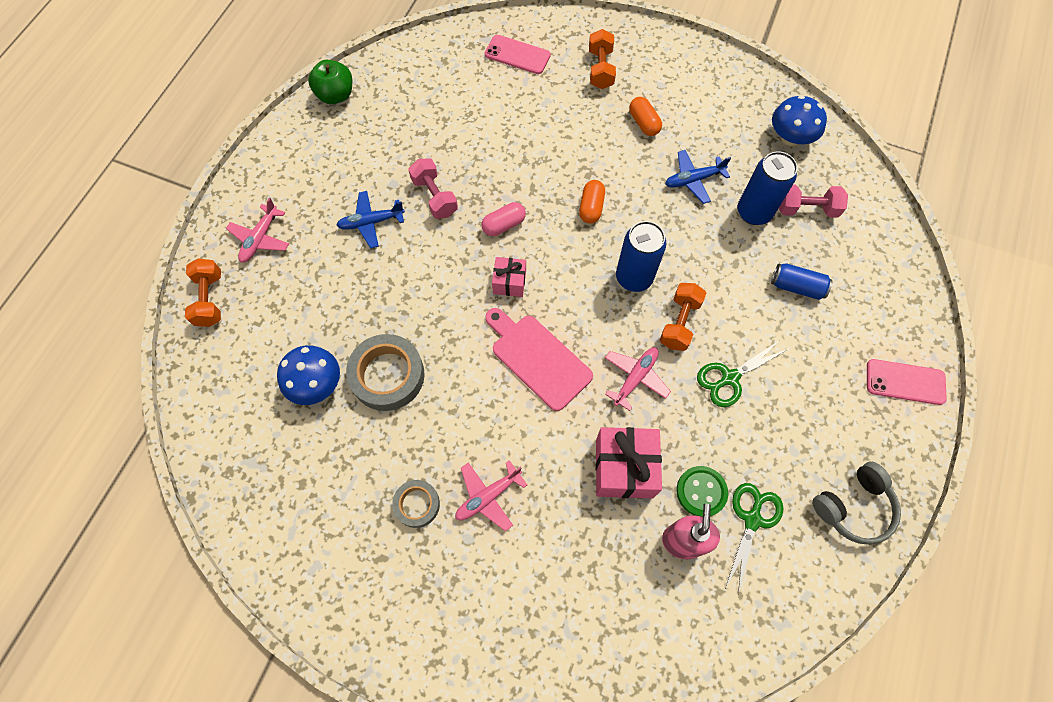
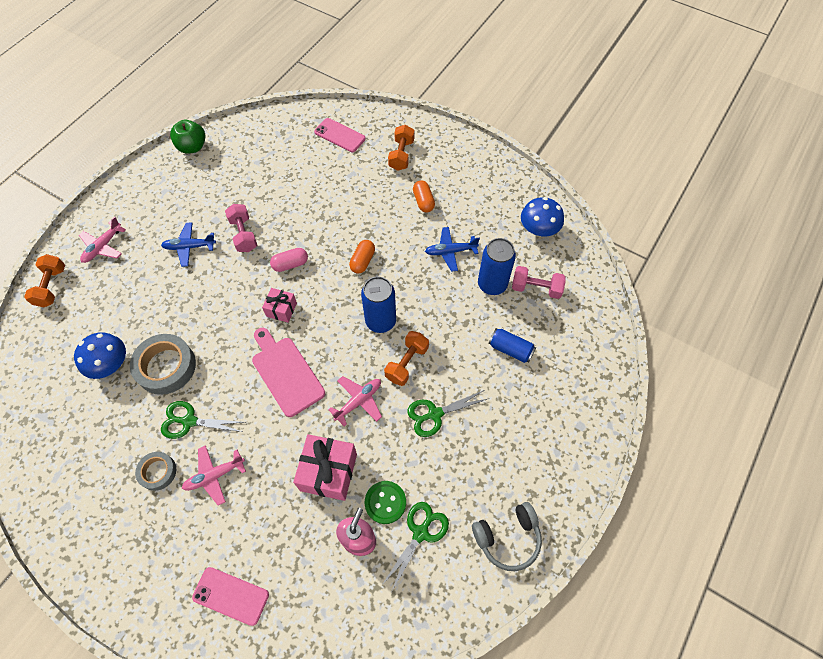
camera: 10 degrees right, 5 degrees down
(437, 437) = (189, 421): none -> green scissors
(905, 382) = (579, 442): pink phone -> pink phone (231, 596)

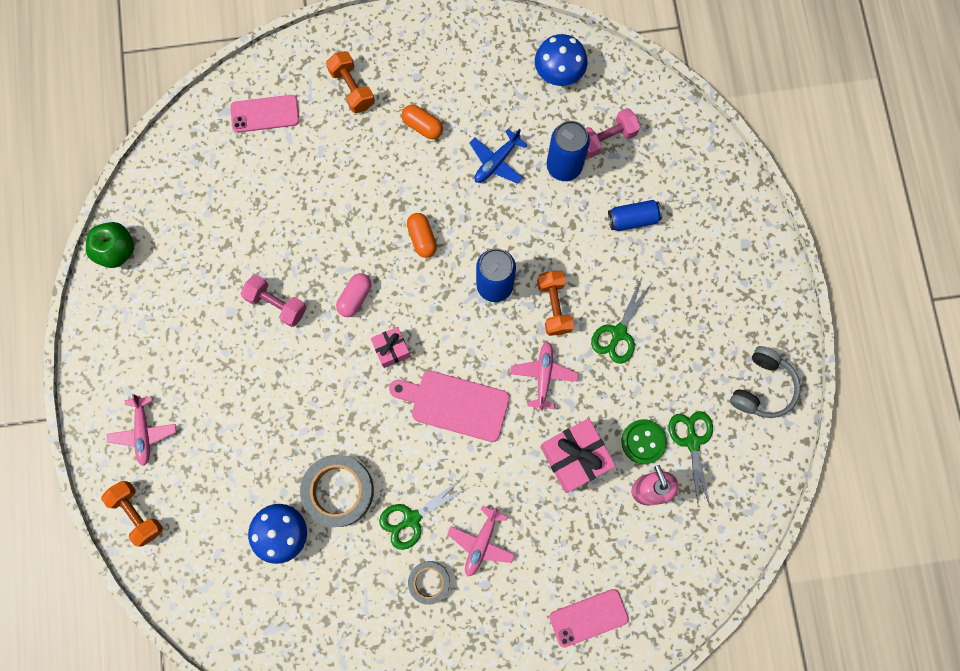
camera: 40 degrees left, 15 degrees up
(189, 247) = (235, 361): blue plane -> none

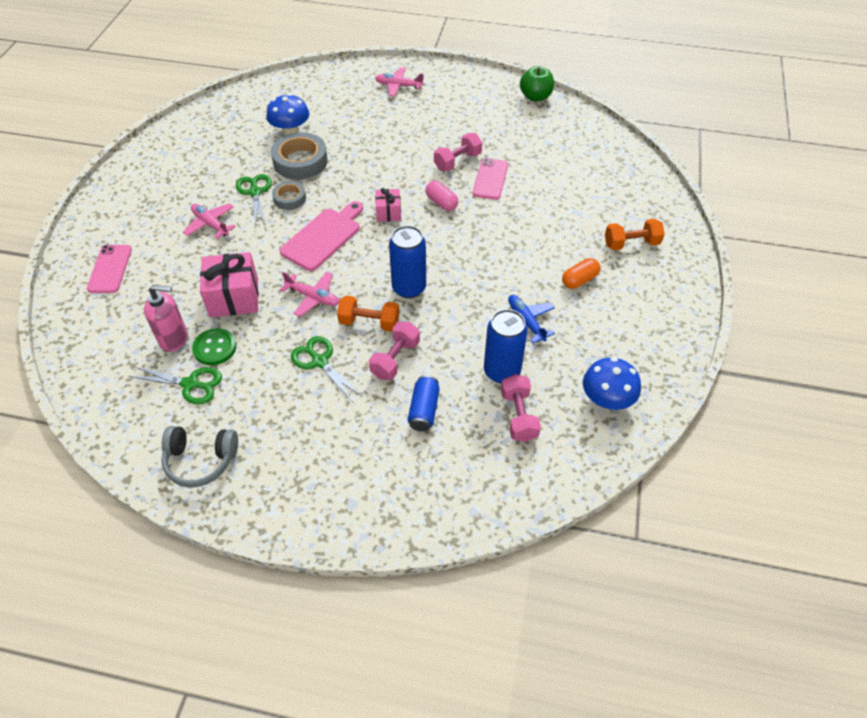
camera: 110 degrees right, 25 degrees down
(138, 513) = (347, 75): orange dumbbell -> none
(265, 114) = (622, 188): pink phone -> pink phone (490, 179)
(422, 238) = (473, 253): orange capsule -> none
(429, 582) = (205, 190): grey tape -> grey tape (289, 198)
(588, 265) = (395, 359): none -> pink dumbbell
(762, 387) = (200, 460): grey headphones -> grey headphones turned 45 degrees counterclockwise

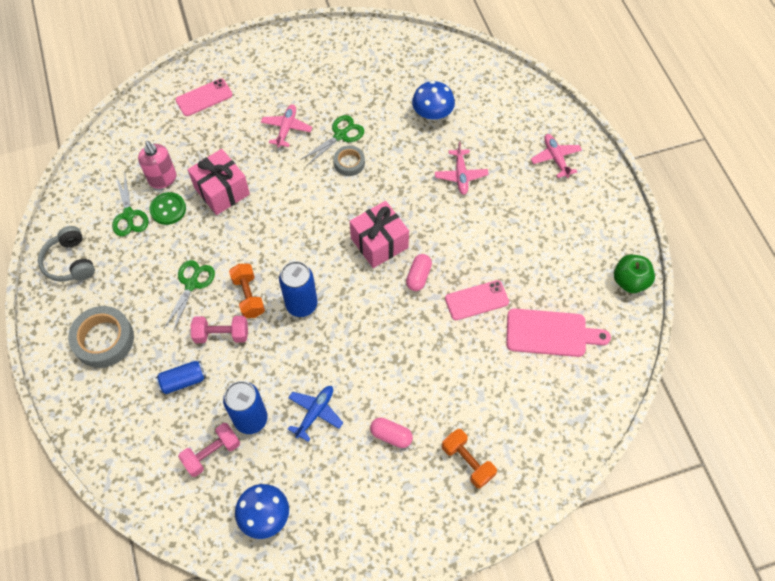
camera: 60 degrees right, 10 degrees up
(300, 161) = (398, 144): grey tape -> grey tape (104, 340)
(313, 297) = (252, 243): pink plane -> pink plane (461, 175)
(323, 237) = (320, 212): pink cutting board -> pink cutting board (550, 333)
(388, 212) = (379, 243): pink gift -> pink gift, size x1.75
(457, 161) = (482, 261): pink dumbbell -> none
(579, 280) = (391, 435): orange capsule -> pink capsule

